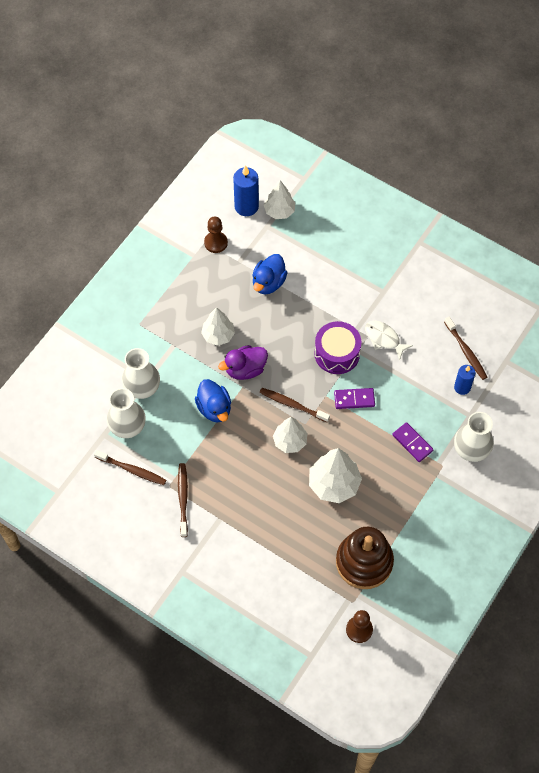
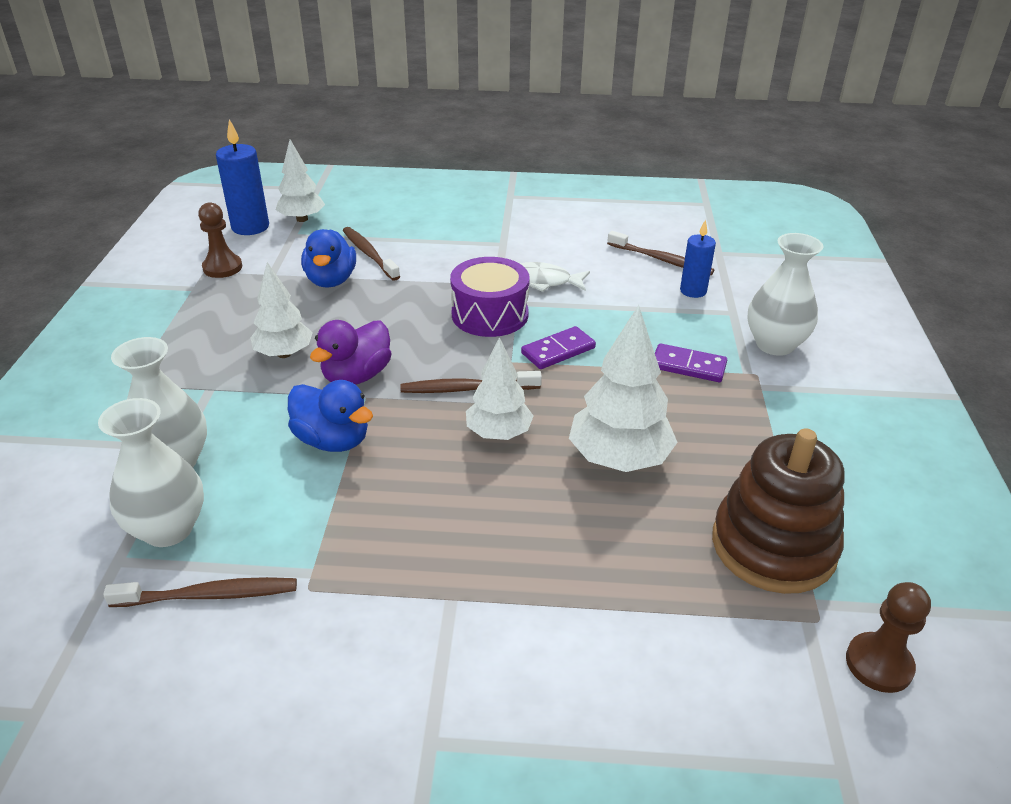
camera: 30 degrees left, 25 degrees down
(183, 498) = (351, 598): brown toothbrush -> brown toothbrush (369, 254)

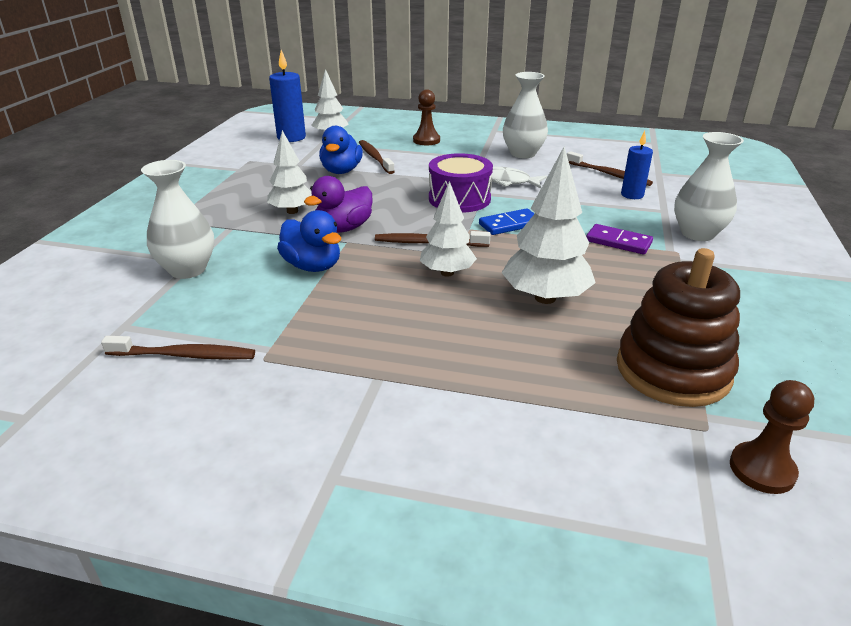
camera: 10 degrees right, 5 degrees down
(168, 529) = (168, 310): white vase -> white vase (523, 154)
(222, 267) = (263, 159): brown pawn -> brown pawn (426, 140)
(558, 351) = (510, 224): purple domino -> blue domino

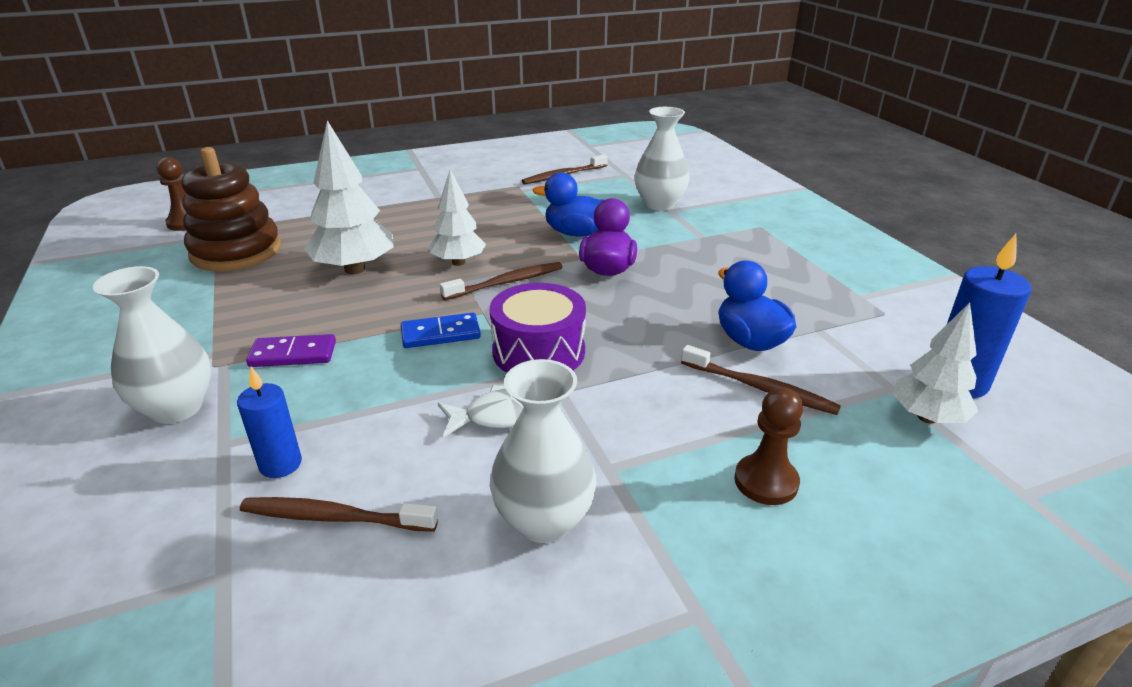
camera: 145 degrees right, 0 degrees up
(292, 211) = (687, 269): white tree -> none
(510, 224) = (440, 334): blue domino -> blue domino turned 45 degrees clockwise

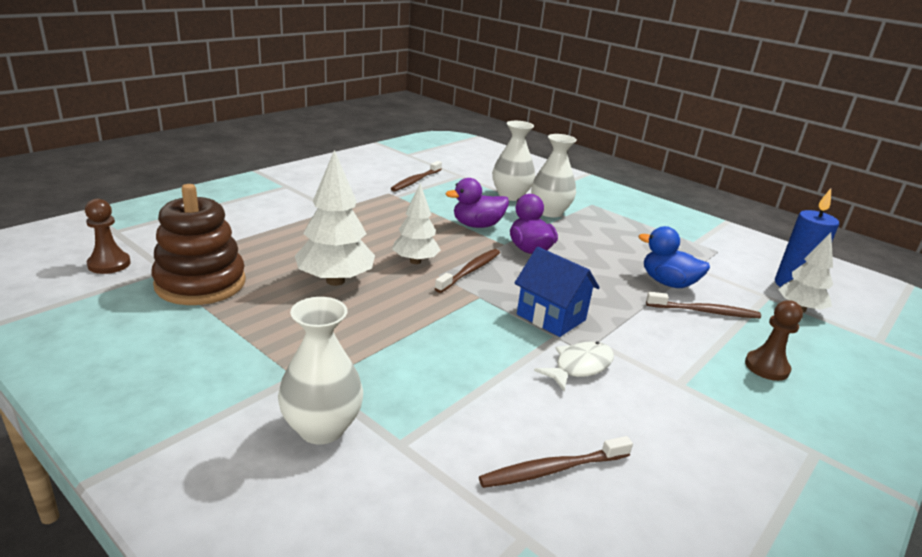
camera: 30 degrees left, 5 degrees down
(280, 464) = (466, 445): blue candle -> none
(293, 354) = (369, 360): purple domino -> none
(440, 334) = (467, 319): blue domino -> none
(539, 351) = (551, 317): purple drum -> blue house
(544, 520) = (682, 427): white vase -> white vase (549, 212)
(576, 233) = (477, 225): blue duck -> purple duck

